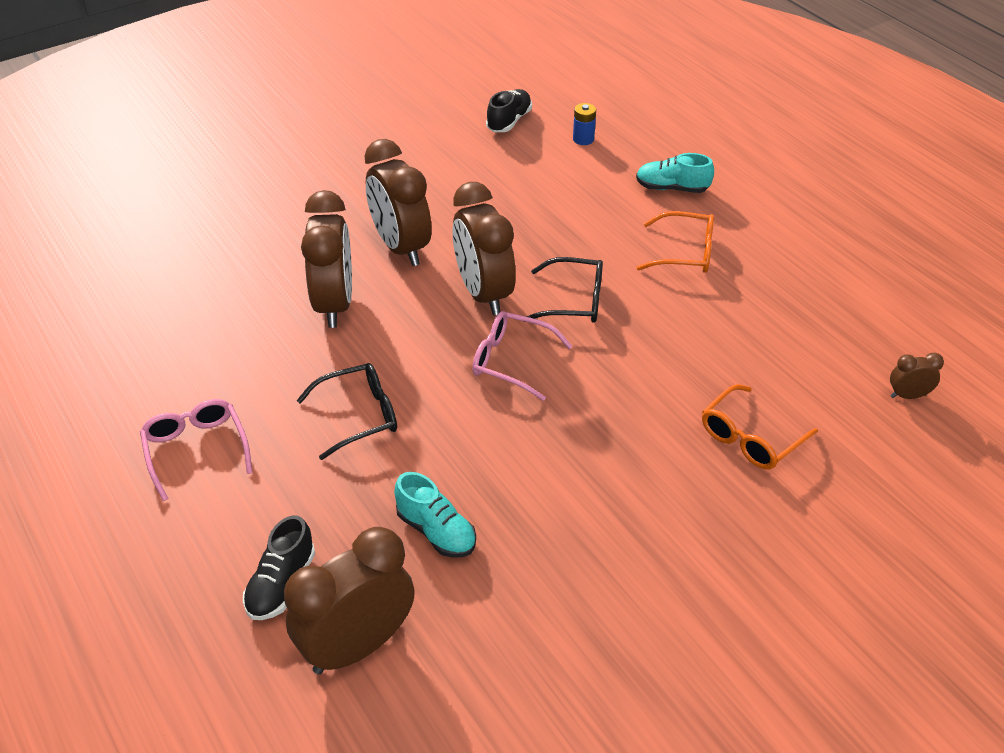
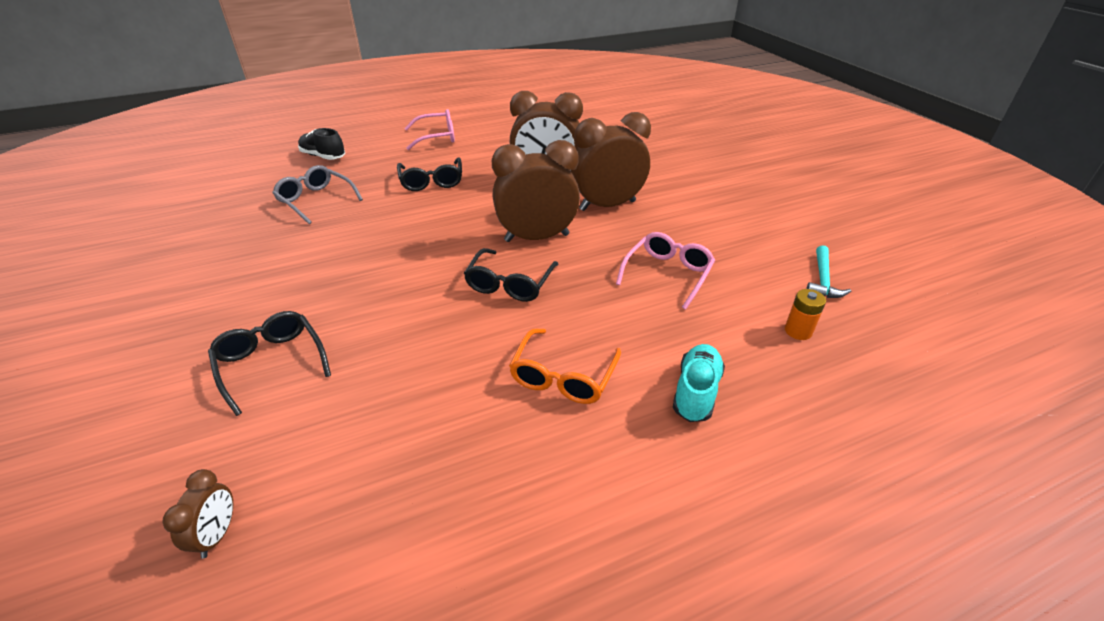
camera: 100 degrees right, 5 degrees down
(357, 646) = (263, 174): brown clock -> none
(436, 531) = (316, 200): turquoise shoe -> grey glasses
(509, 121) = (822, 280): black shoe -> turquoise hammer
(511, 361) = (450, 243): pink glasses -> pink glasses (667, 274)
(583, 139) = (798, 331): blue battery -> orange battery
(750, 438) = (271, 363): orange glasses -> black glasses

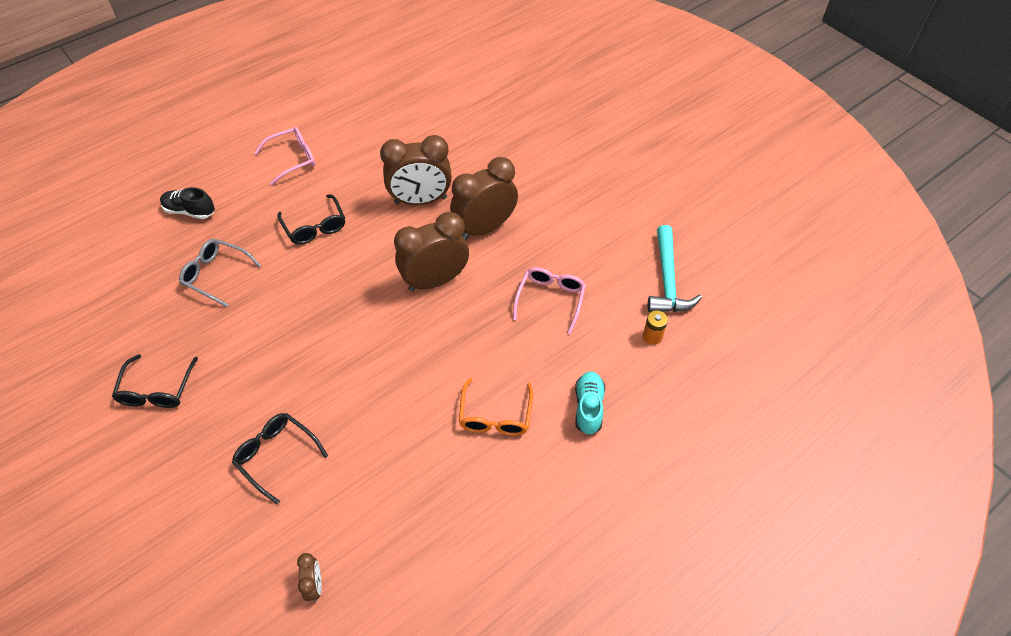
camera: 15 degrees left, 15 degrees up
(510, 284) = (429, 337): black glasses -> black glasses (157, 390)
(822, 280) = (667, 280): turquoise hammer -> turquoise hammer, size x1.67

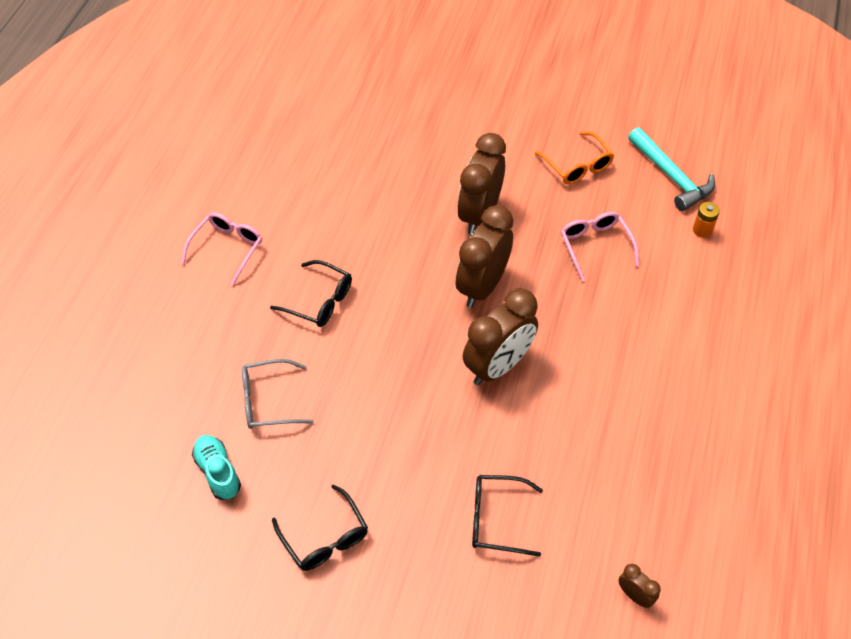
camera: 35 degrees left, 0 degrees up
(190, 211) = (173, 357): black shoe -> none
(420, 200) = (396, 221): brown clock -> brown clock (498, 366)
(495, 416) = (644, 369): orange glasses -> orange glasses (577, 166)
(588, 407) = (707, 316): turquoise shoe -> turquoise shoe (218, 472)

